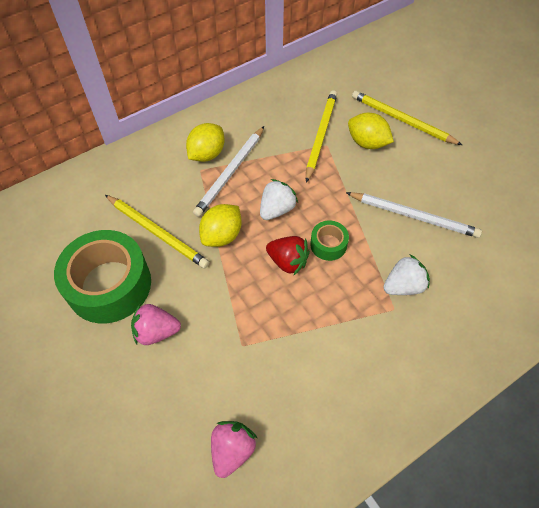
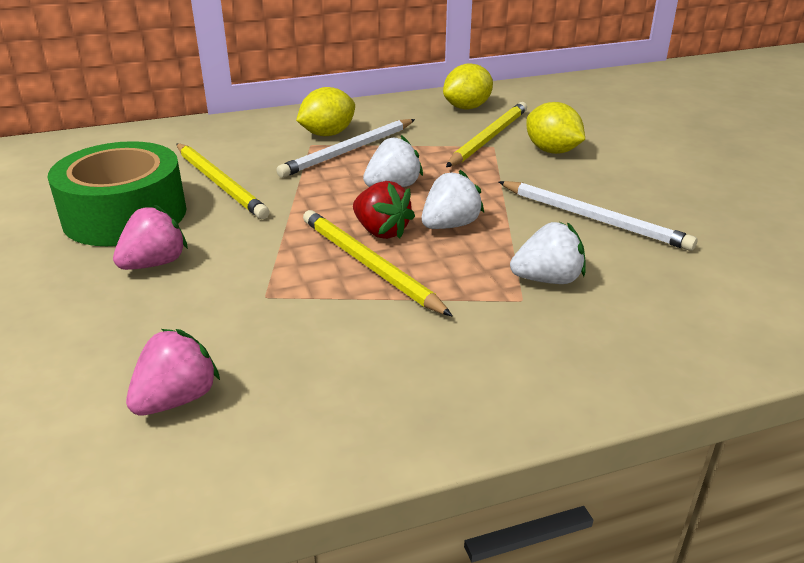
camera: 15 degrees right, 25 degrees down
(156, 332) = (154, 263): pink strawberry -> pink strawberry turned 120 degrees clockwise
(222, 236) = (303, 197): yellow lemon -> yellow lemon (467, 107)
(328, 244) = (450, 225): green tape -> white strawberry
(402, 120) = (611, 139): yellow pencil -> yellow pencil (368, 265)

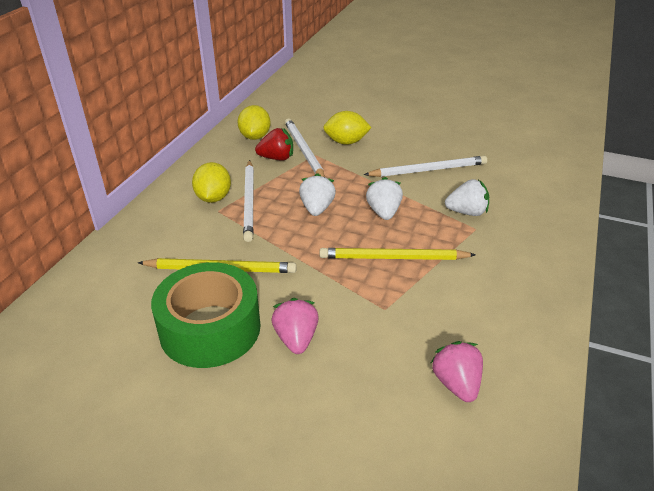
camera: 50 degrees left, 5 degrees up
(381, 231) = (363, 237): red strawberry -> red strawberry (277, 158)
(488, 138) = (303, 151): yellow pencil -> white pencil
(547, 279) = (467, 212): white strawberry -> white strawberry turned 60 degrees clockwise

